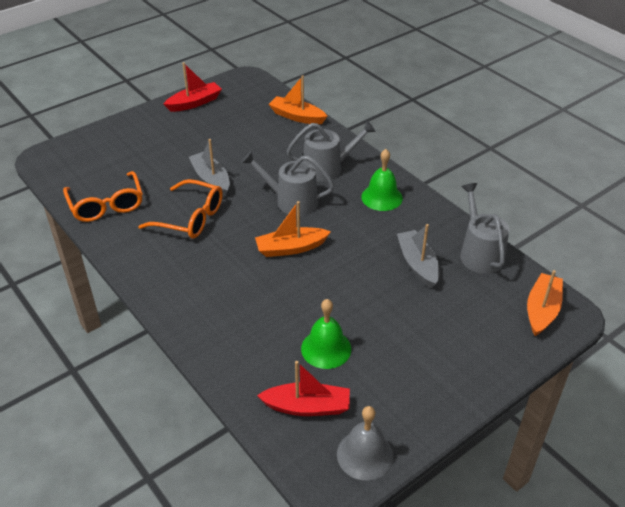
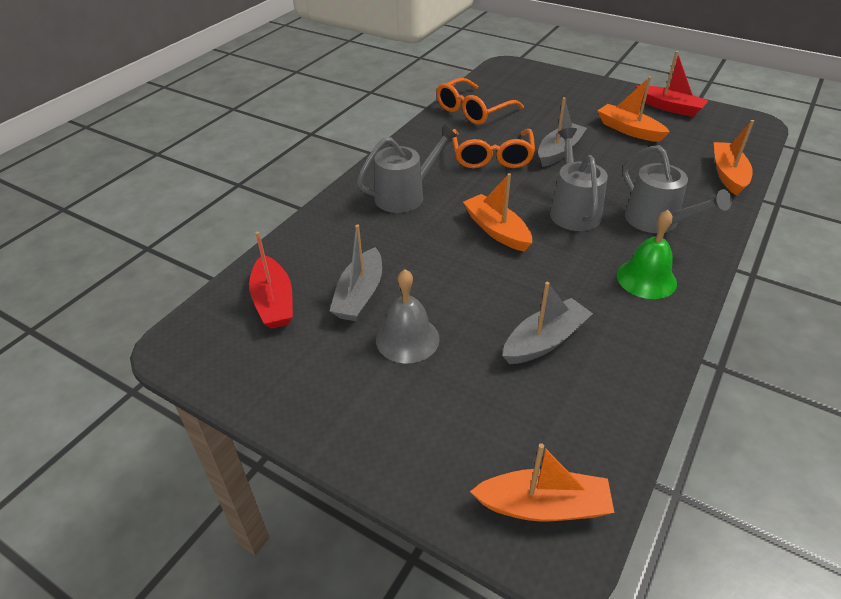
camera: 70 degrees right, 0 degrees up
(209, 134) = (629, 130): none -> orange boat
(326, 348) = (360, 295): green bell -> grey boat
(365, 455) = (221, 362): grey bell -> grey bell (407, 339)
(479, 253) = (615, 403): grey watering can -> grey watering can (405, 195)

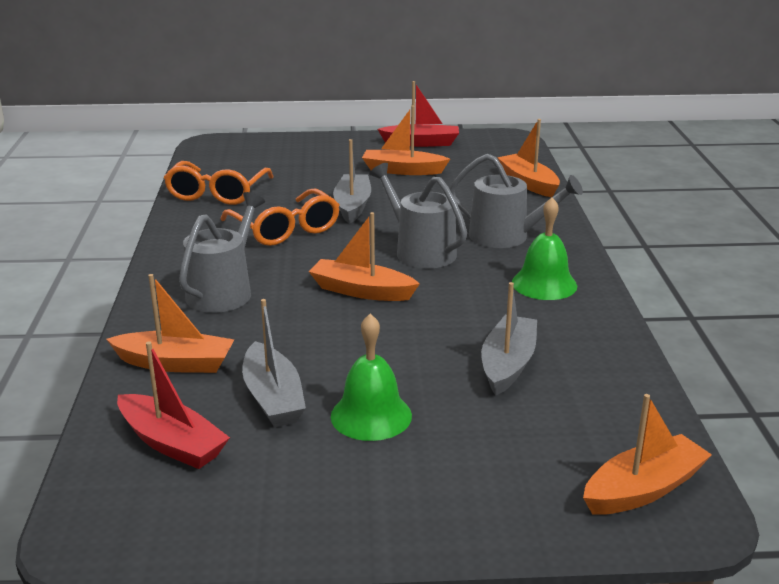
camera: 35 degrees left, 15 degrees down
(327, 242) = (175, 363): none -> orange boat
(407, 339) = (371, 415): grey bell -> green bell

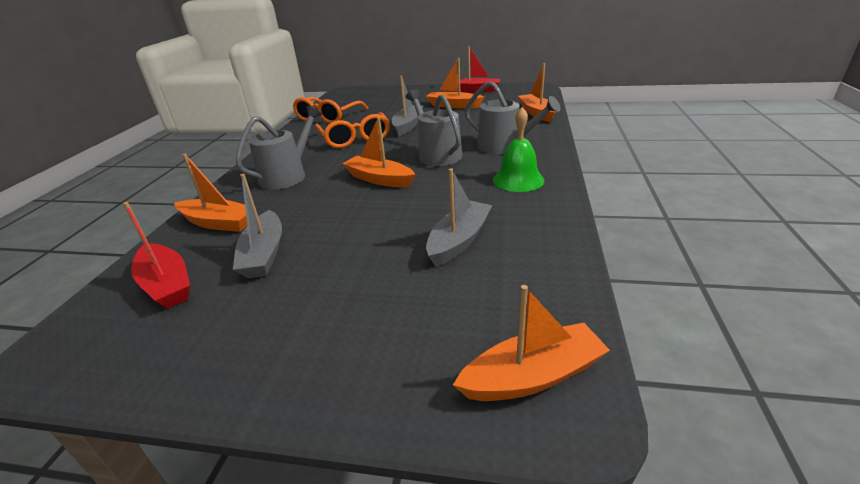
camera: 15 degrees right, 5 degrees up
(371, 415) = (326, 275): green bell -> none

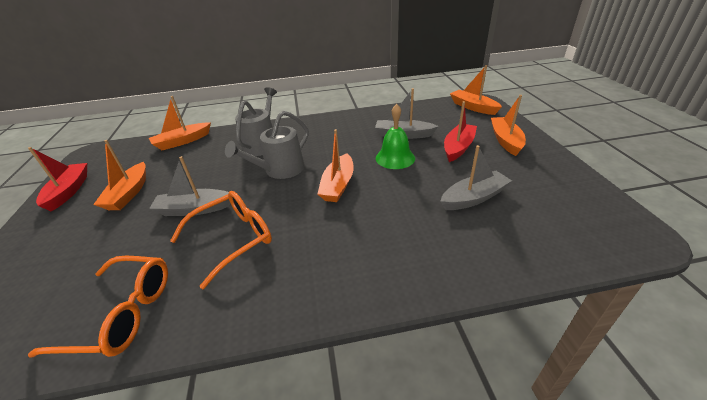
camera: 110 degrees left, 5 degrees up
(167, 284) = (544, 227): red boat -> red boat (458, 147)
(218, 223) = (462, 250): orange boat -> orange boat (505, 140)
(287, 176) = (350, 251): grey watering can -> none
(518, 180) = (321, 130): green bell -> green bell (395, 158)

